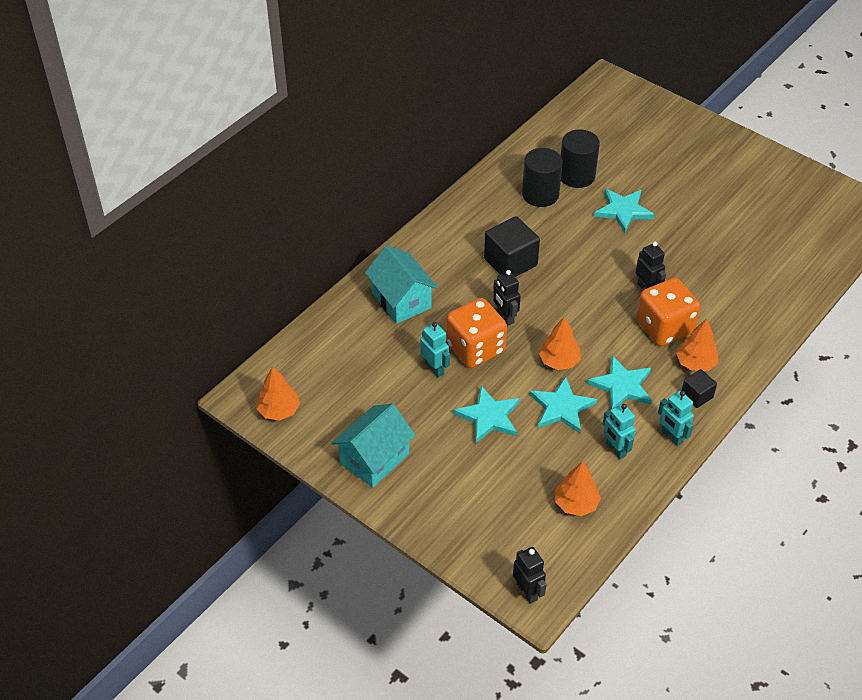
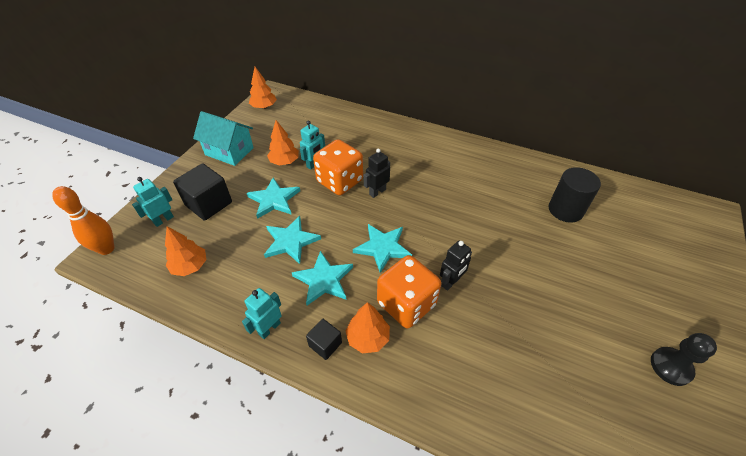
camera: 75 degrees right, 0 degrees up
(401, 300) = (373, 137): turquoise house -> none
(510, 262) = (438, 185): black cube -> black cube (209, 204)
(527, 592) = (106, 249): black robot -> orange bowling pin
(540, 194) = (525, 190): black cylinder -> none
(559, 361) = (340, 232): orange tree -> orange tree (284, 162)
(615, 449) = (249, 285): turquoise robot -> turquoise robot (163, 220)
(623, 211) = (543, 249): turquoise star -> turquoise star (383, 247)
(754, 183) = (671, 367): none -> black pawn

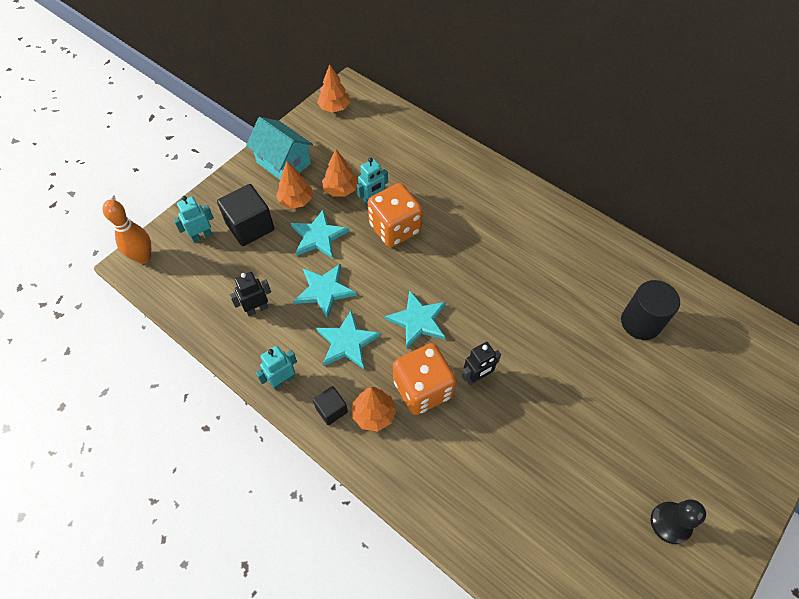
camera: 15 degrees right, 10 degrees up
(190, 266) = (220, 295): orange tree -> orange tree (296, 201)
(377, 192) = (432, 251): black robot -> black robot (257, 309)

